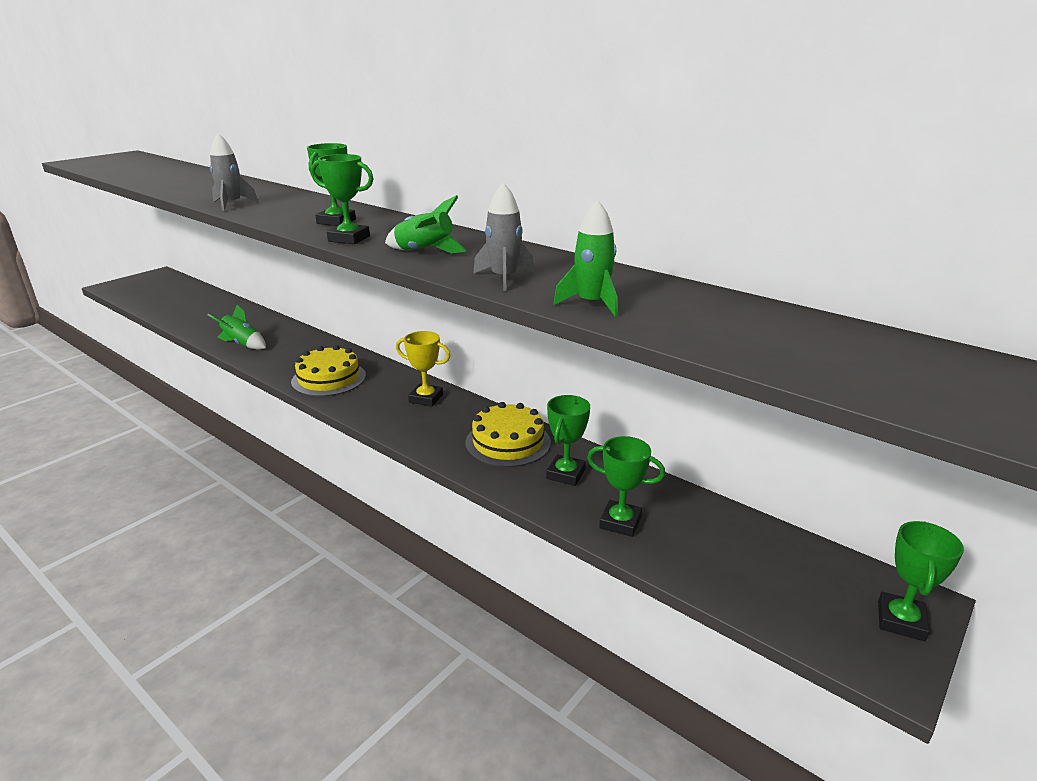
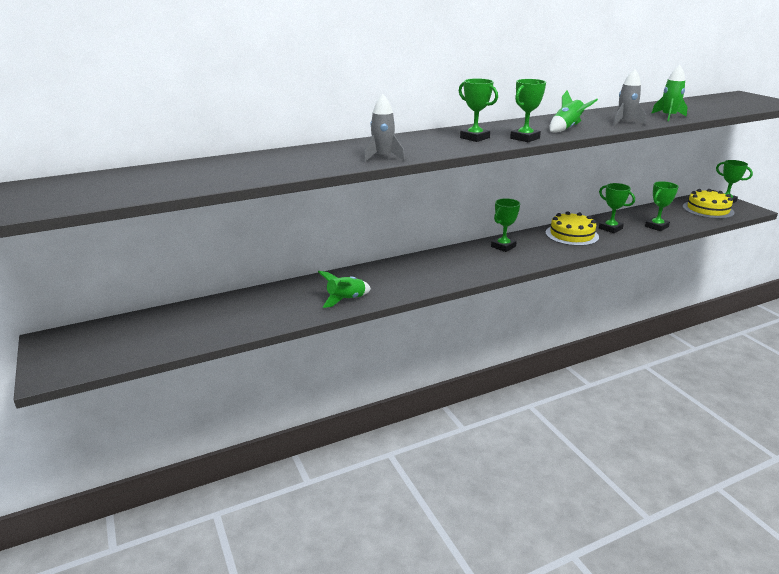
camera: 65 degrees left, 0 degrees up
(329, 378) = (448, 272): yellow cake -> yellow cake (708, 209)
(426, 398) = (503, 246): yellow trophy -> green trophy

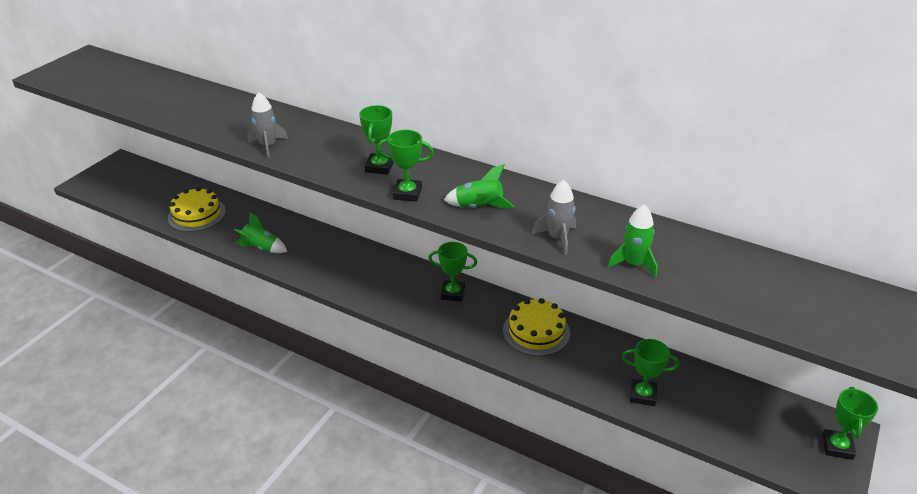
camera: 55 degrees right, 10 degrees up
(610, 228) = (590, 356): green trophy -> none
(708, 209) = (773, 433): yellow cake -> yellow cake (197, 214)

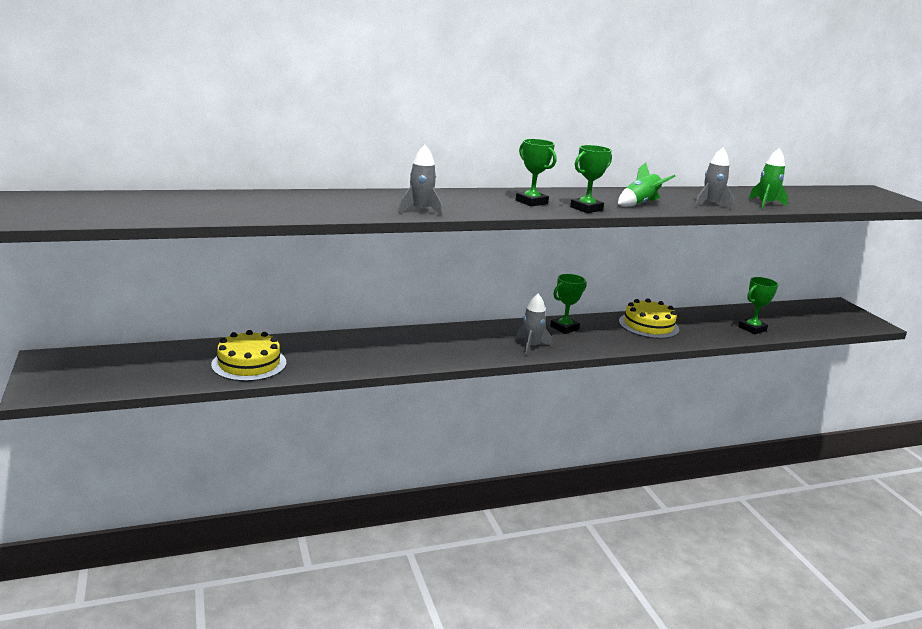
camera: 50 degrees left, 15 degrees down
(261, 248) = (368, 360): green rocket -> none
(389, 296) = (531, 346): none -> grey rocket
(837, 447) = (849, 311): green trophy -> none

